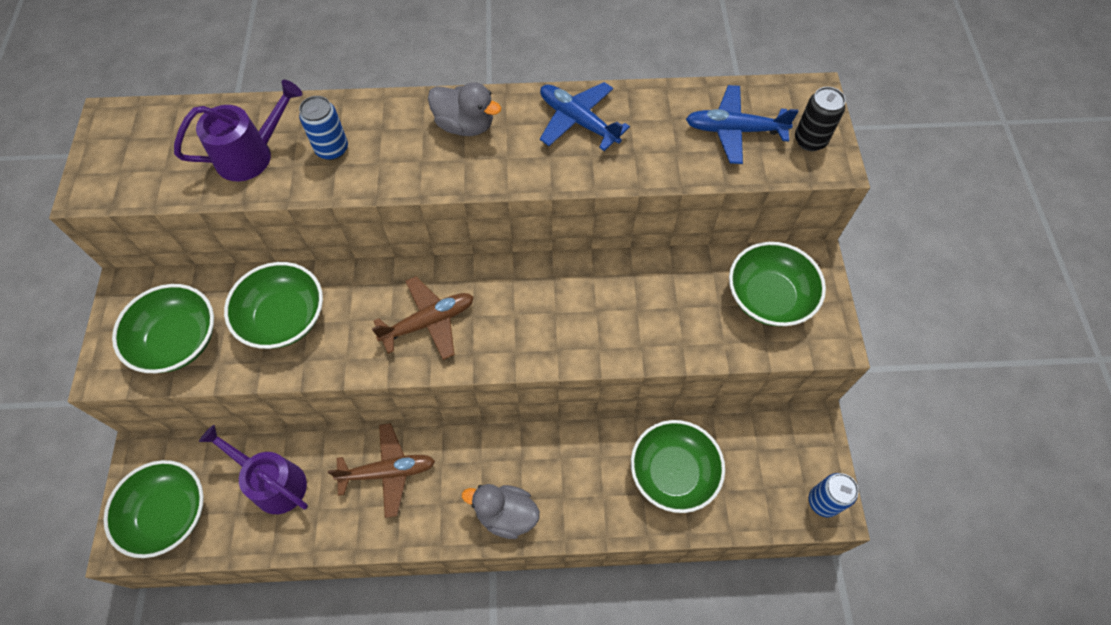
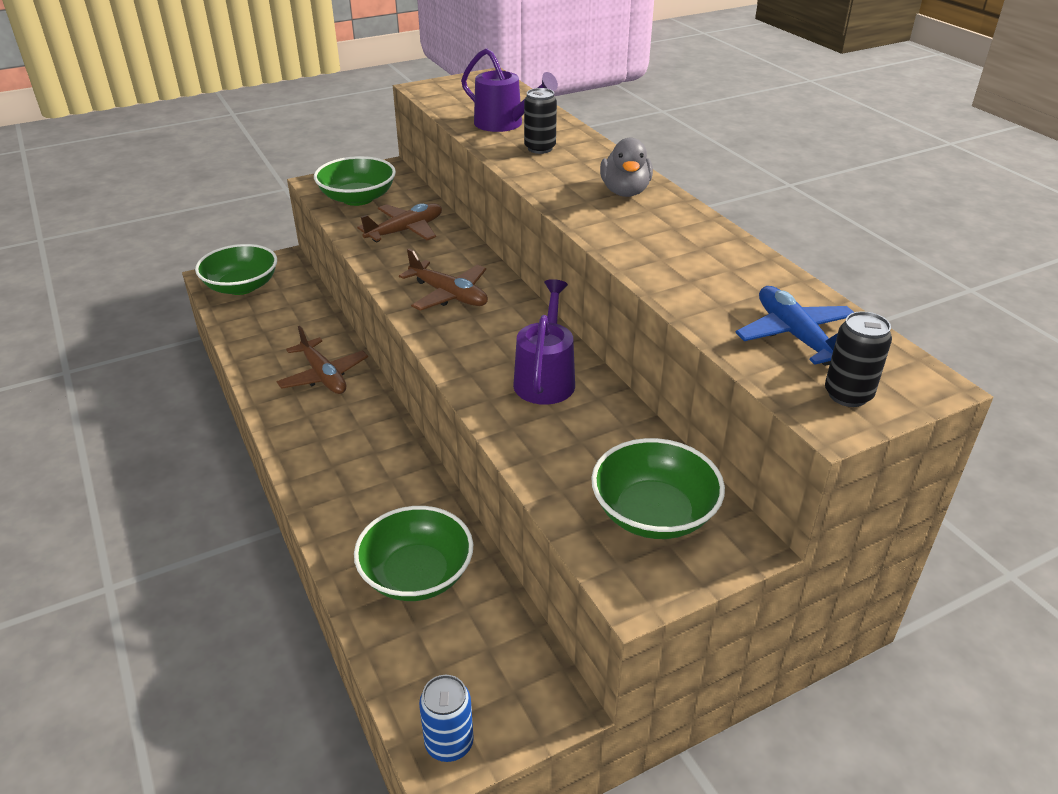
camera: 65 degrees right, 25 degrees down
(273, 482) = (287, 322): purple watering can -> purple watering can (545, 378)
(284, 318) = (405, 231): green bowl -> brown plane
(332, 149) = (540, 148): blue can -> black can
(506, 515) = (312, 460): grey duck -> none
(578, 121) = (694, 242): blue plane -> none

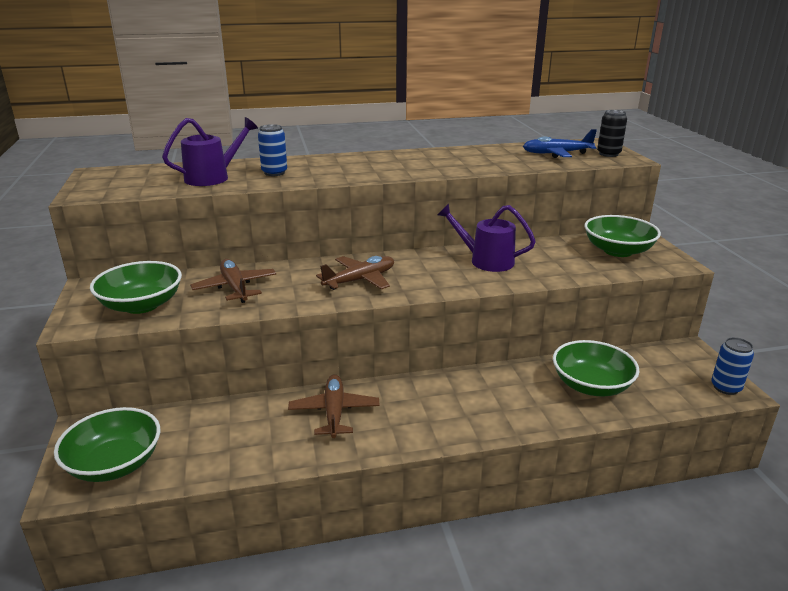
camera: 75 degrees left, 10 degrees down
(323, 376) = (334, 412): brown plane -> brown plane turned 75 degrees counterclockwise
(540, 148) = (274, 173): black can -> blue can
(625, 192) = (369, 161): grey duck -> none

